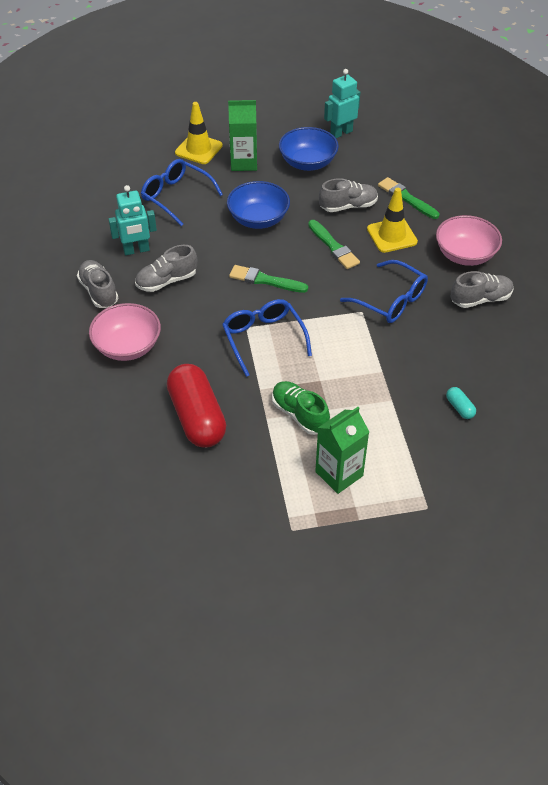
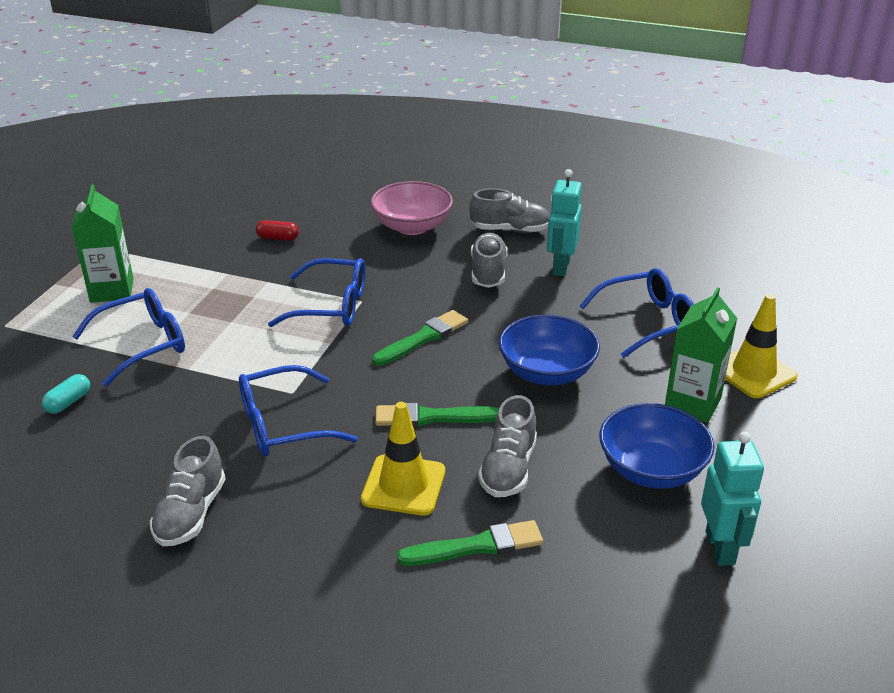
camera: 120 degrees right, 15 degrees down
(197, 417) = (278, 238): red capsule -> red capsule, size x0.40
(299, 414) = (206, 293): green shoe -> none
(379, 410) = (143, 344): none -> blue glasses
(459, 408) = (68, 402): turquoise capsule -> turquoise capsule turned 60 degrees counterclockwise
(465, 255) = (288, 547): pink bowl -> none

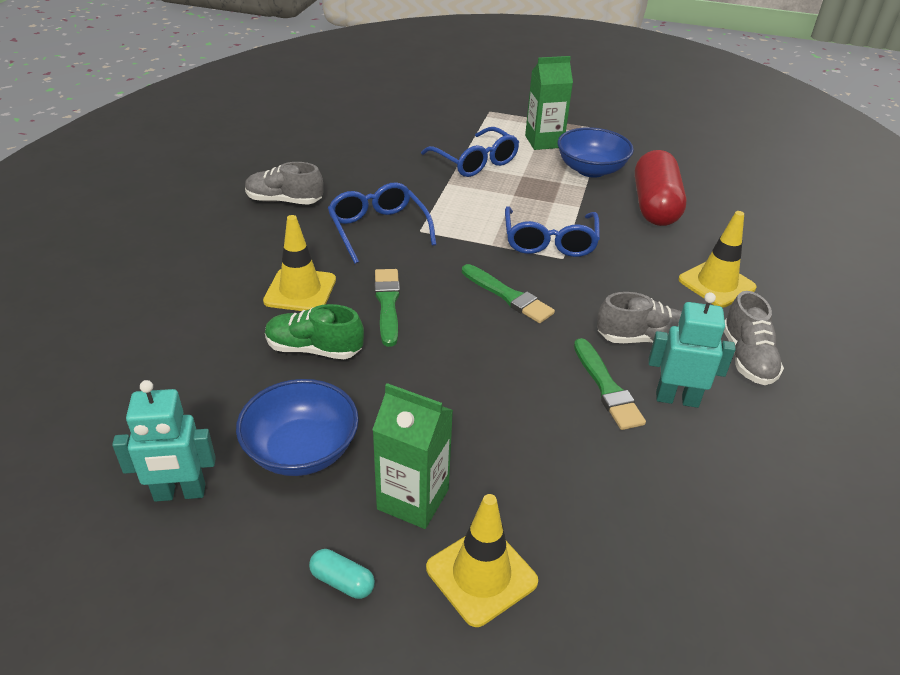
camera: 85 degrees right, 5 degrees up
(68, 402) = (404, 144): turquoise capsule -> turquoise capsule (342, 581)
(278, 238) = (654, 206): red capsule -> red capsule, size x2.48
(412, 226) = (716, 284): pink bowl -> yellow traffic cone
(476, 546) = (222, 329): green brush -> green brush (606, 387)
(508, 469) = (314, 349): grey shoe -> green shoe
(547, 372) = (461, 379): blue bowl -> blue bowl (591, 170)
(648, 322) = (576, 474): blue glasses -> none

